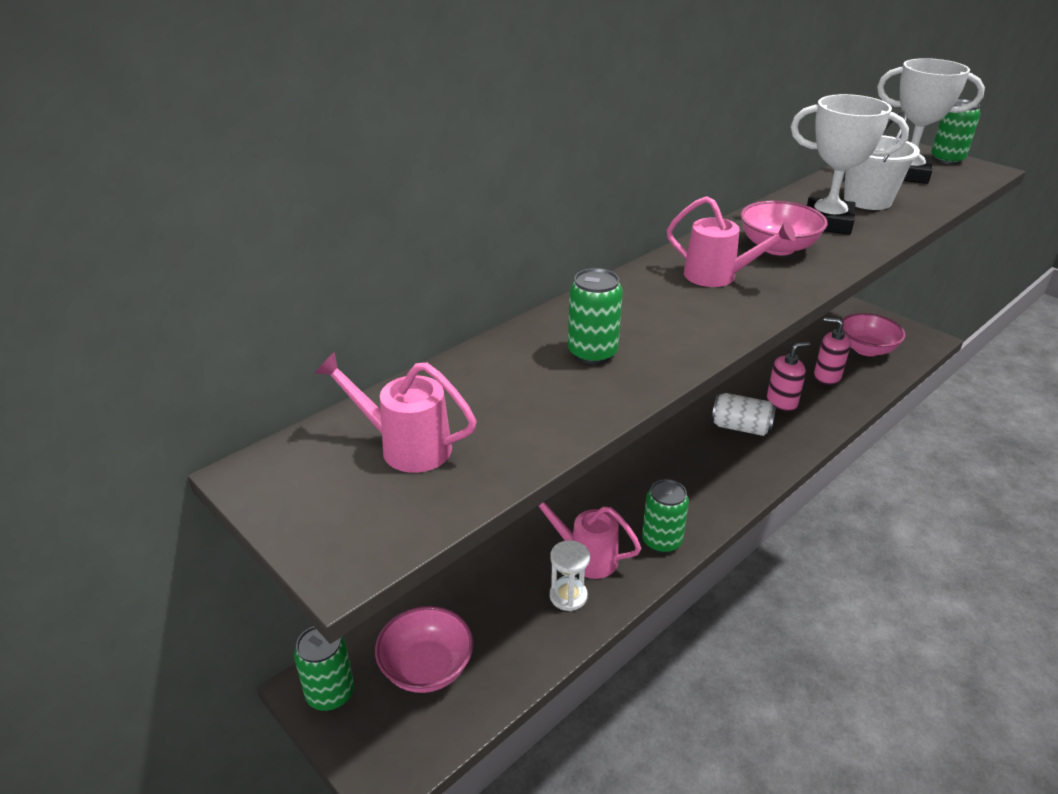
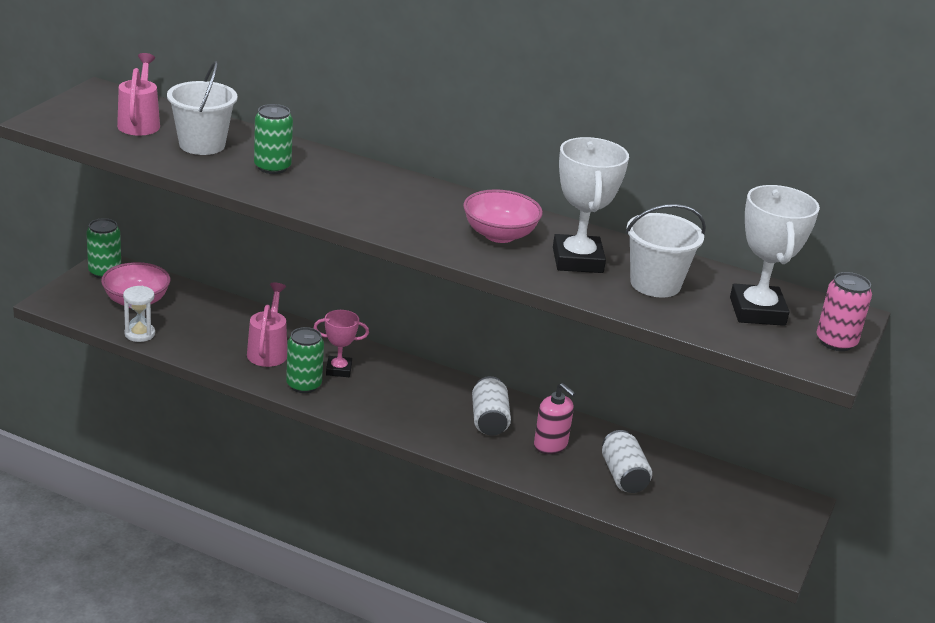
camera: 65 degrees right, 5 degrees down
(505, 398) = (202, 145): none -> white bucket
(568, 596) = (223, 348): white hourglass -> white hourglass (139, 334)
(636, 507) = (338, 370): none -> pink trophy
(717, 276) = (422, 209): pink watering can -> none
(827, 376) = (623, 476): pink soap dispenser -> white can
(866, 349) = (706, 507): pink bowl -> none
(947, 159) = (836, 342): green can -> pink can

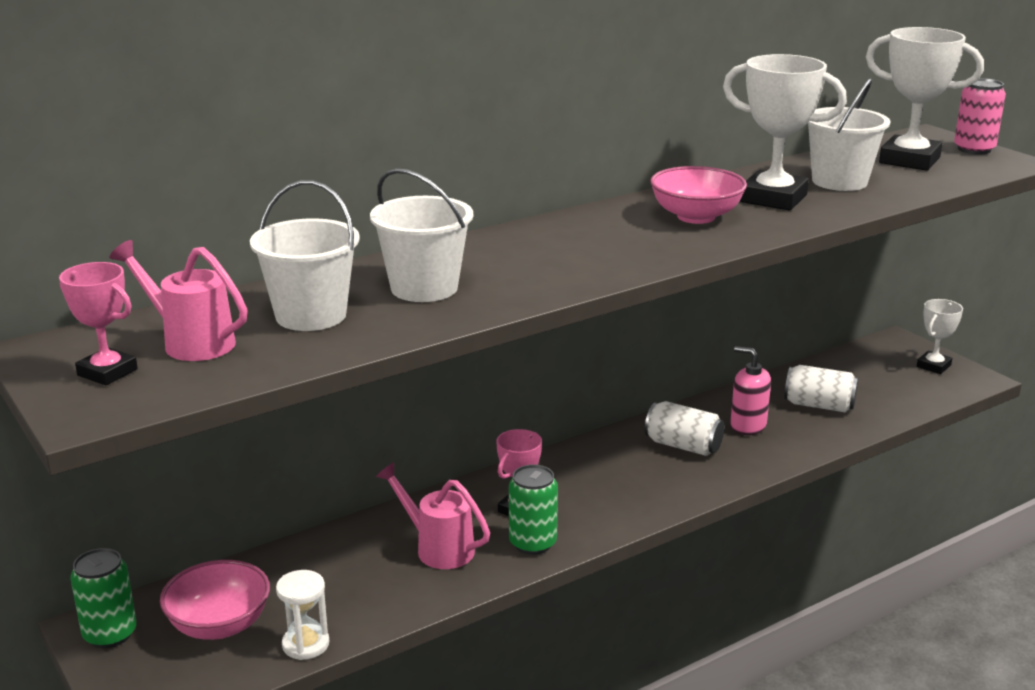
camera: 55 degrees left, 5 degrees down
(88, 113) = (107, 372): none -> pink trophy
(272, 167) = (424, 288): green can -> white bucket
(550, 445) = (747, 426): pink soap dispenser -> pink soap dispenser turned 135 degrees counterclockwise
(771, 531) = (933, 366): none -> white trophy

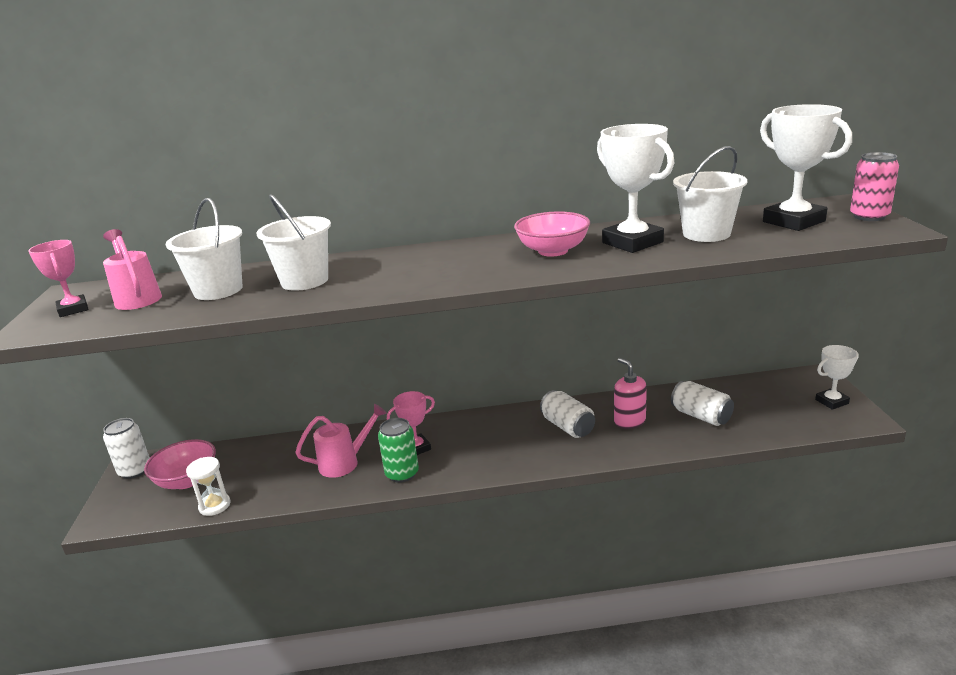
camera: 30 degrees right, 0 degrees up
(110, 634) = (135, 470): green can -> white can
(438, 548) = (344, 463): pink watering can -> pink watering can turned 90 degrees clockwise

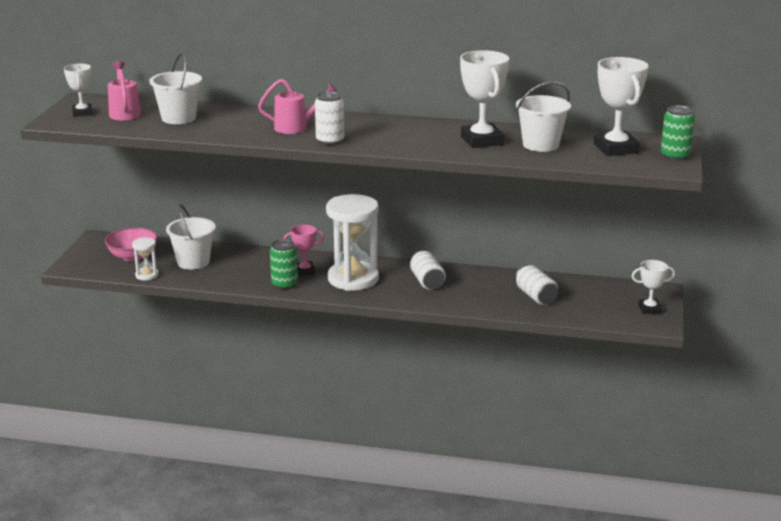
camera: 15 degrees right, 0 degrees up
(73, 309) = (82, 113): pink trophy -> white trophy
(135, 470) = (98, 243): white can -> white can (330, 141)
(304, 281) = (238, 123): white bucket -> white bucket (193, 262)
(344, 463) = (247, 269): pink watering can -> pink watering can (296, 127)
(481, 445) = (353, 279): none -> white hourglass
(553, 251) = (420, 135): pink bowl -> none
(629, 421) = (477, 288): pink soap dispenser -> none
(869, 216) = (675, 156): pink can -> green can

